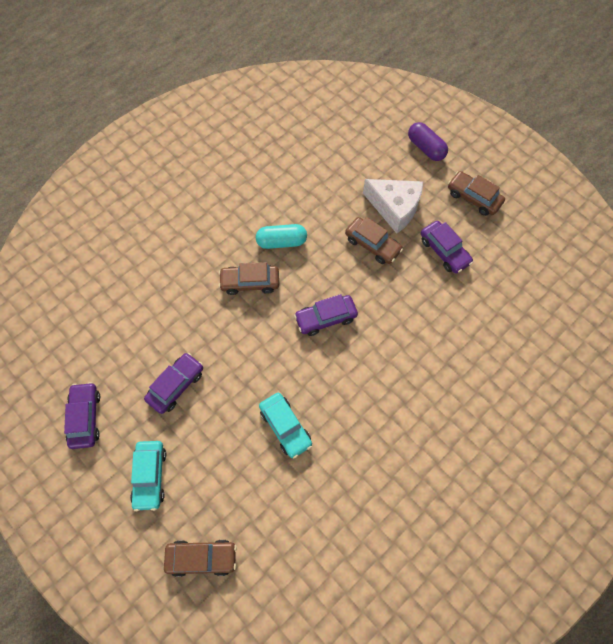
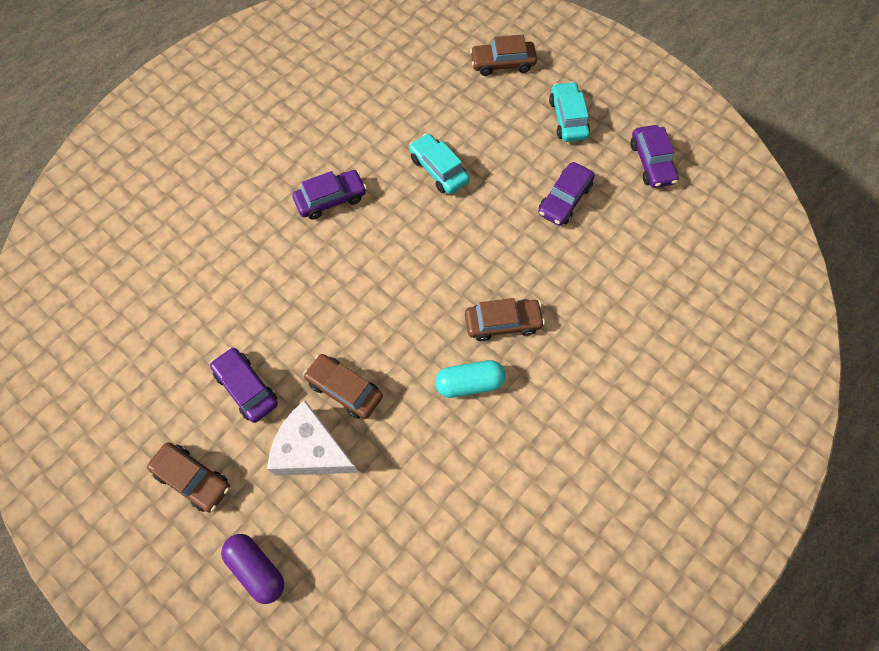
camera: 175 degrees right, 0 degrees up
(326, 318) = (403, 286): purple car -> purple car (331, 199)

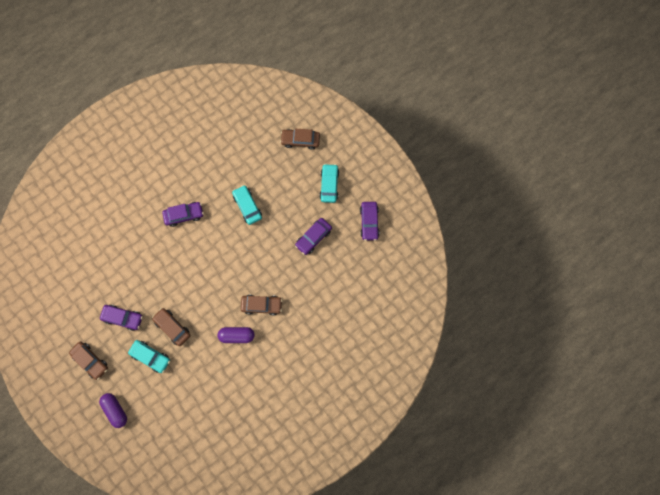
camera: 10 degrees right, 10 degrees up
(246, 388) = (123, 318): purple car -> purple car turned 135 degrees clockwise
(312, 450) = (151, 356): white cheese -> turquoise car
(469, 383) = (237, 335): turquoise capsule -> purple capsule

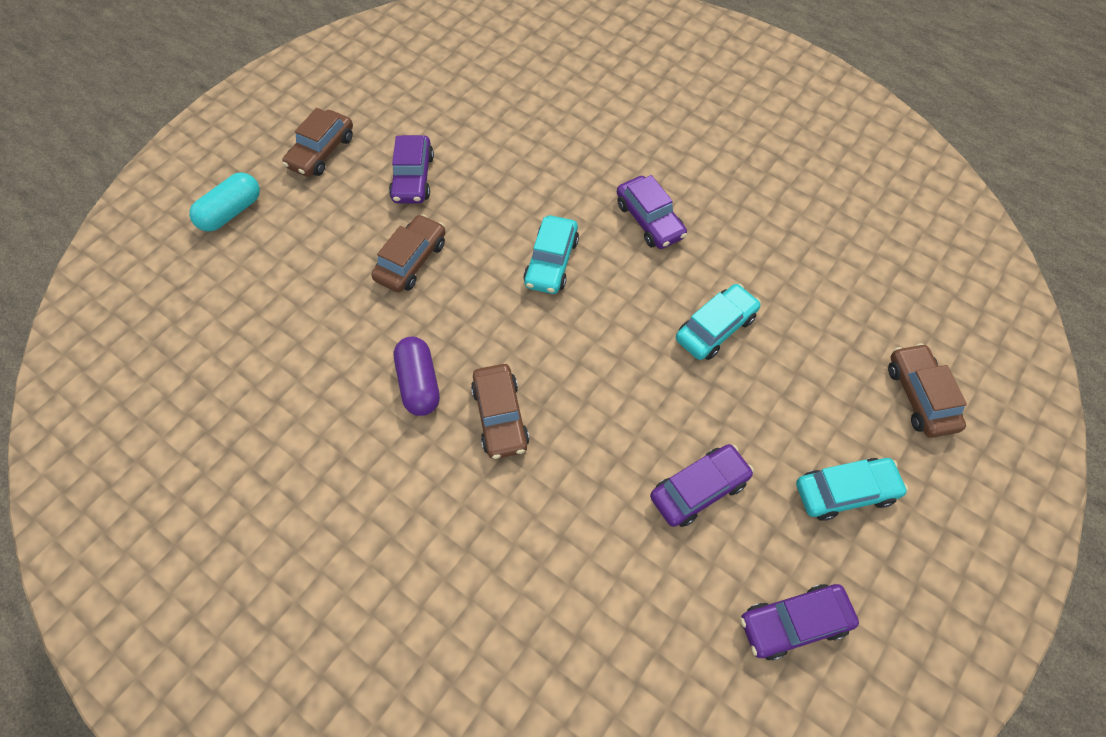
camera: 75 degrees right, 15 degrees down
(115, 410) = (231, 212): purple capsule -> turquoise capsule
(151, 356) = (345, 240): turquoise car -> turquoise car (551, 262)
(313, 237) = (698, 489): purple car -> purple car turned 120 degrees clockwise

